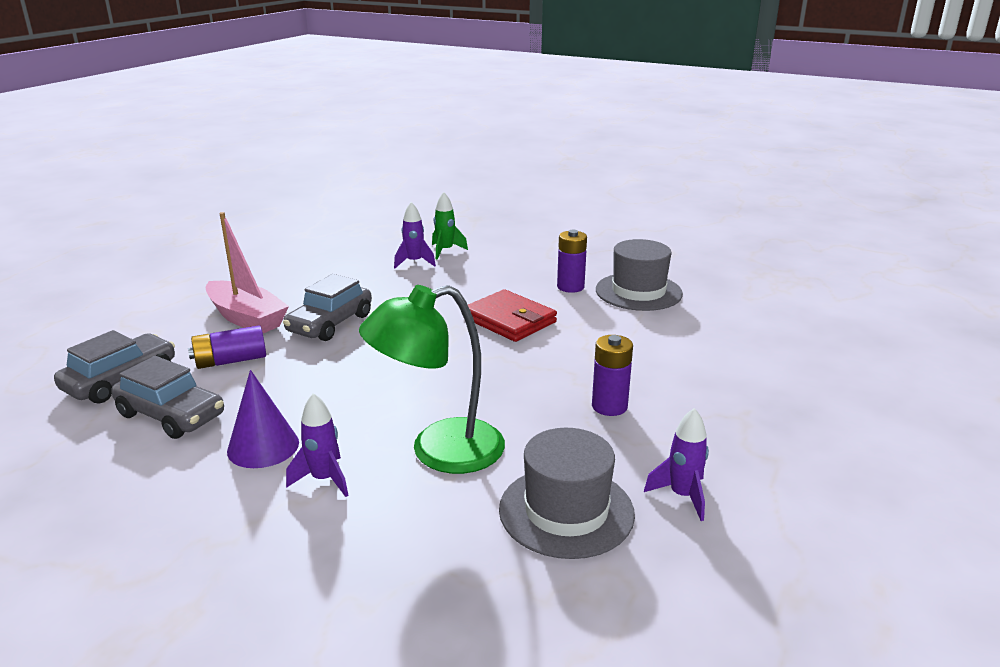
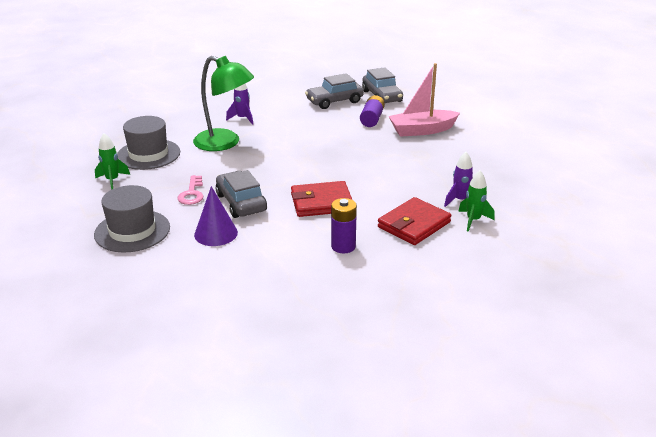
camera: 125 degrees right, 5 degrees up
(263, 446) = (283, 113): purple cone -> purple cone (216, 233)
(330, 324) = (386, 149): grey car -> grey car (241, 203)
(439, 451) = (225, 143): green lamp -> green lamp turned 105 degrees clockwise
(488, 270) = (414, 224): none -> red wallet
(609, 406) = (192, 193): purple battery -> pink key
(638, 292) = (299, 272): grey hat -> grey hat (132, 231)
(682, 496) = (112, 180): purple rocket -> green rocket

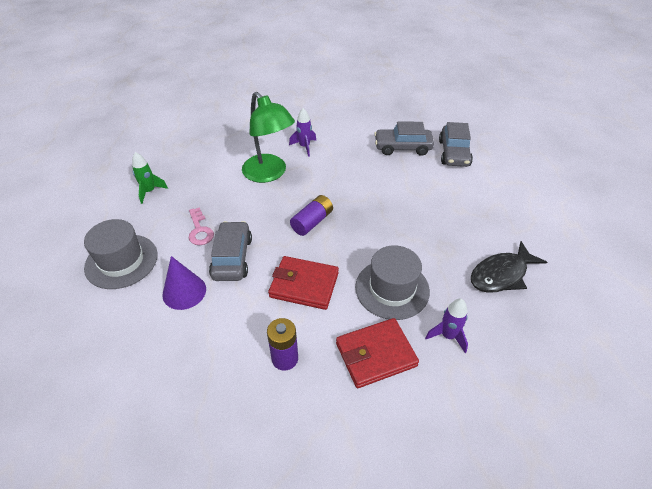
camera: 25 degrees right, 15 degrees up
(148, 154) = (198, 168): grey hat -> grey hat (392, 289)
(192, 193) = (199, 230): pink key -> pink key turned 45 degrees counterclockwise
(372, 119) = (425, 182): purple battery -> purple battery (312, 222)
(422, 130) = (467, 214): pink boat -> none
(473, 220) = (444, 374): green rocket -> none
(474, 158) = (501, 275): none -> black fish

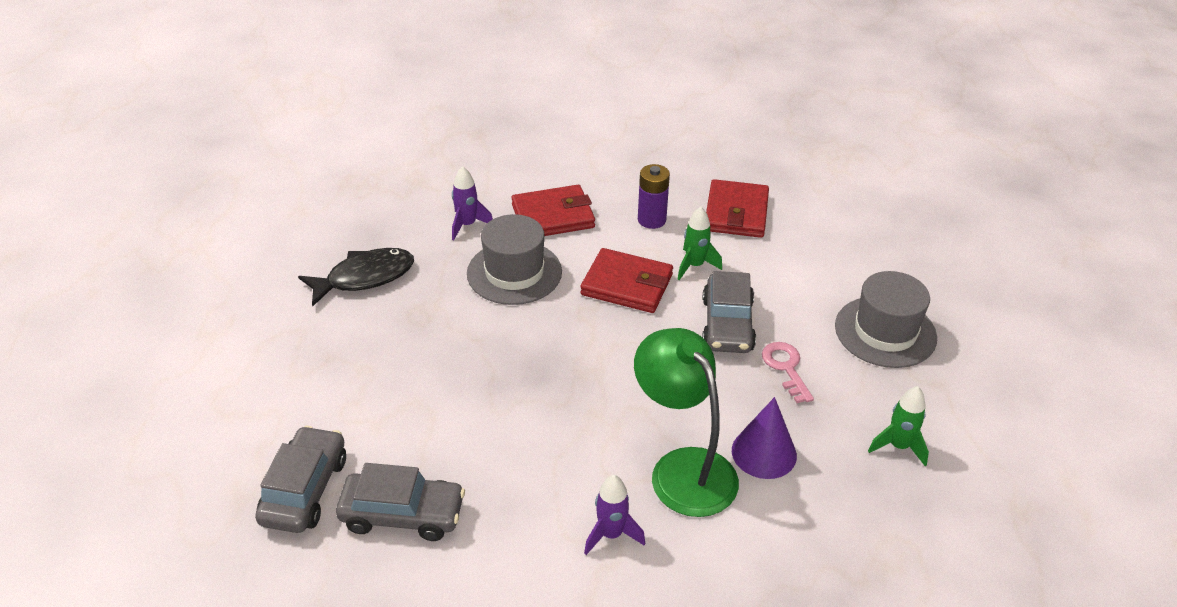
camera: 175 degrees left, 5 degrees down
(184, 291) = (782, 289): purple cone -> purple cone (764, 453)
(204, 376) = (736, 213): none -> red wallet
(250, 308) = (694, 266): none -> green rocket
(312, 222) = (609, 368): purple battery -> none

